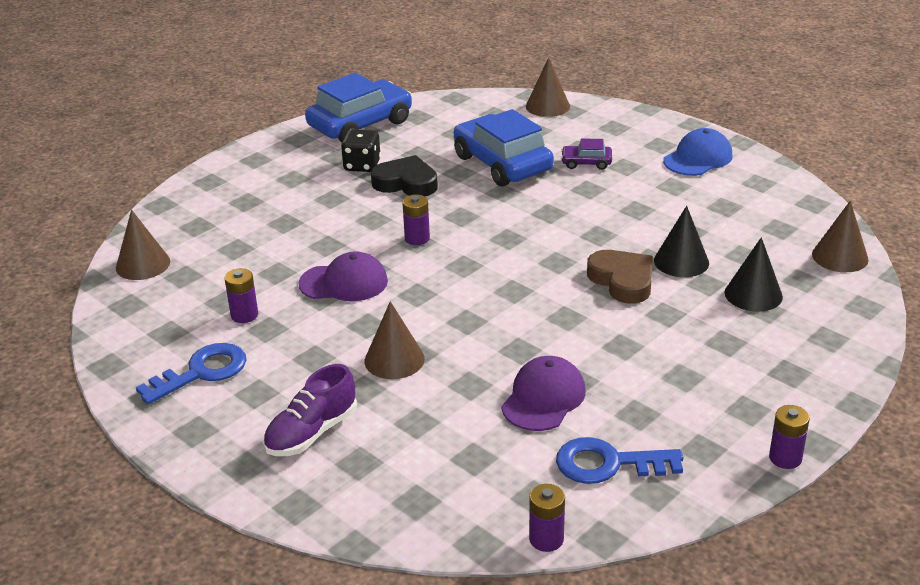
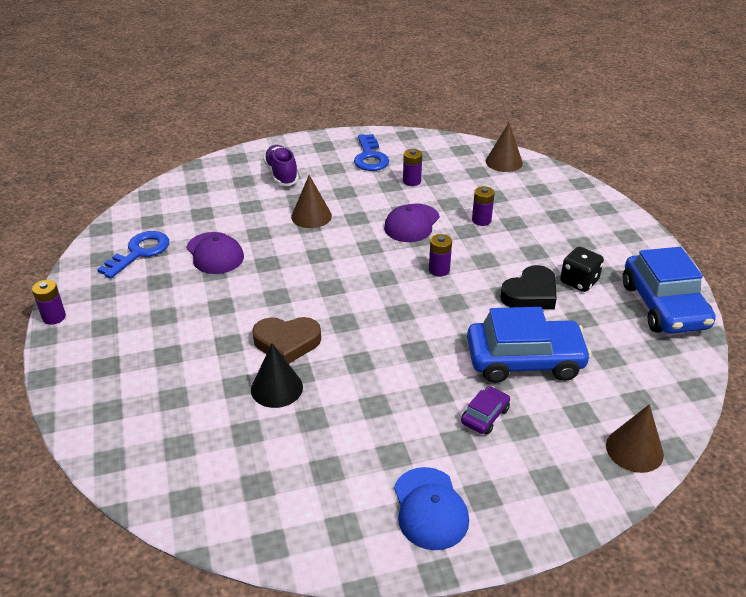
camera: 120 degrees right, 5 degrees up
(546, 539) = (123, 213): purple battery -> purple battery (481, 220)
(753, 294) = (195, 403): black cone -> none
(840, 257) = (177, 496): brown cone -> none

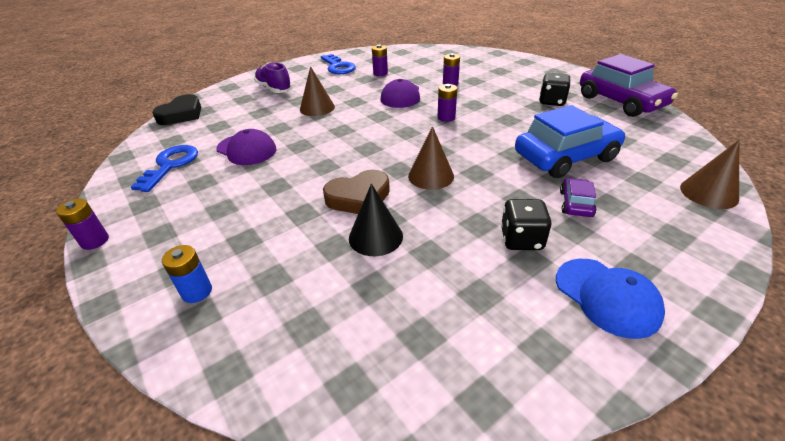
camera: 20 degrees left, 0 degrees up
(113, 390) = (197, 291): none -> blue battery
(401, 434) = (521, 239): none -> black dice
(504, 162) = (436, 52): brown cone -> brown cone (431, 176)
(530, 294) = (526, 116): black heart -> black heart (181, 114)
(664, 306) = (621, 101): blue car -> purple car

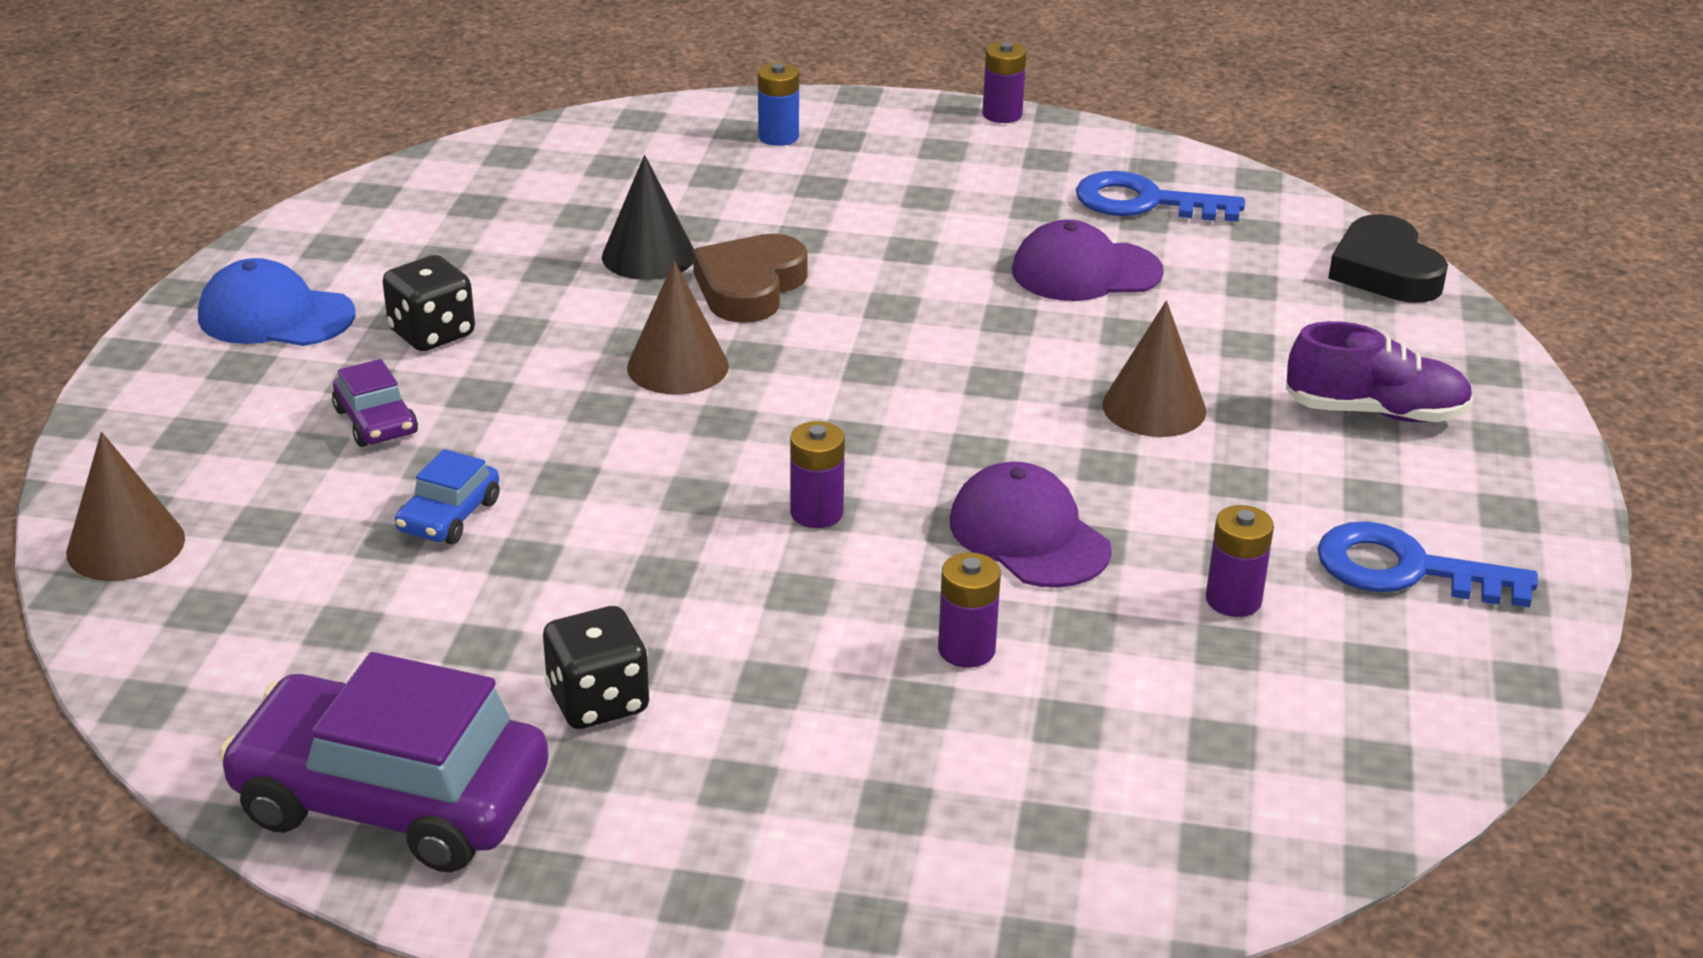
camera: 135 degrees right, 5 degrees down
(170, 165) = (1144, 202): blue key -> blue key turned 135 degrees clockwise
(565, 157) = (449, 516): blue car -> blue car, size x0.46

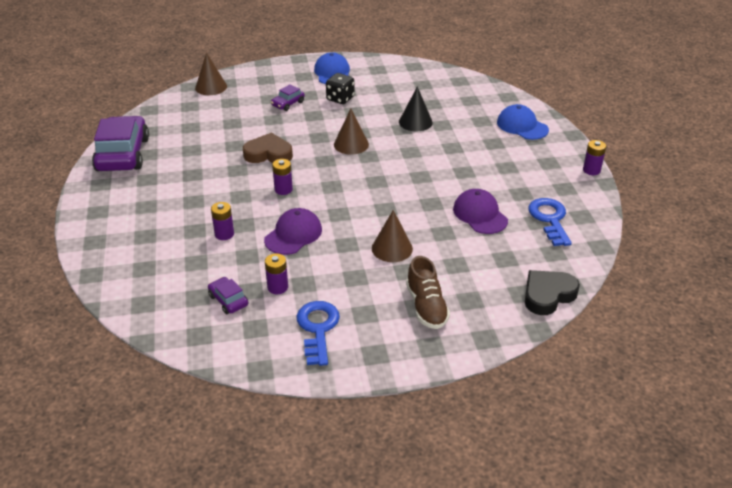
camera: 70 degrees right, 5 degrees up
(449, 516) = (248, 128): blue car -> none
(598, 701) = (173, 174): black dice -> none
(749, 287) = (410, 145): brown heart -> brown heart (268, 154)
(778, 137) = (522, 126): blue battery -> blue cap
(1256, 689) = (228, 300): none -> purple car
(1375, 412) = (426, 307): purple shoe -> brown shoe

